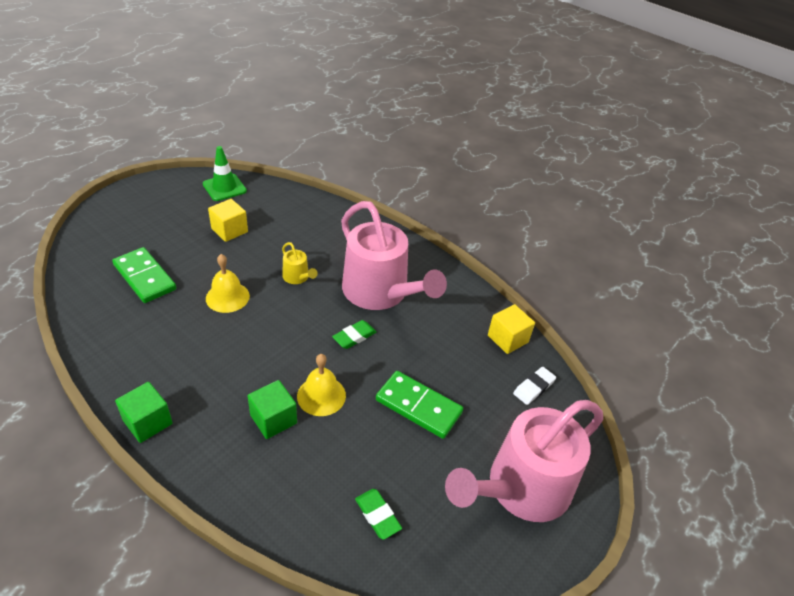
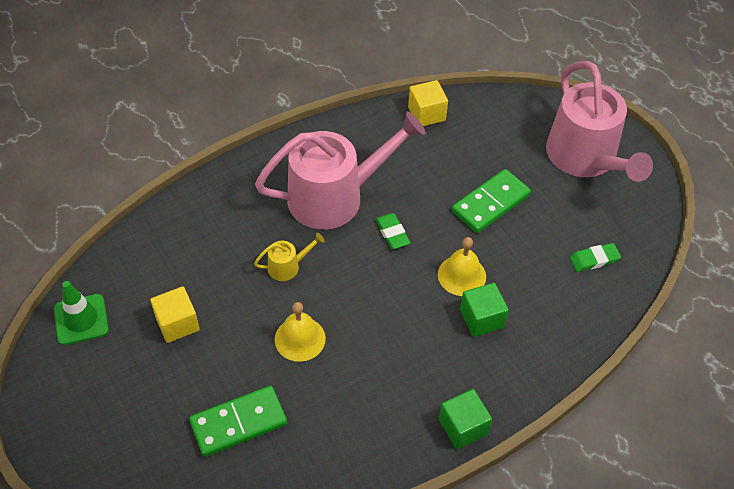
camera: 70 degrees left, 10 degrees up
(534, 387) = (488, 115): white eraser -> none

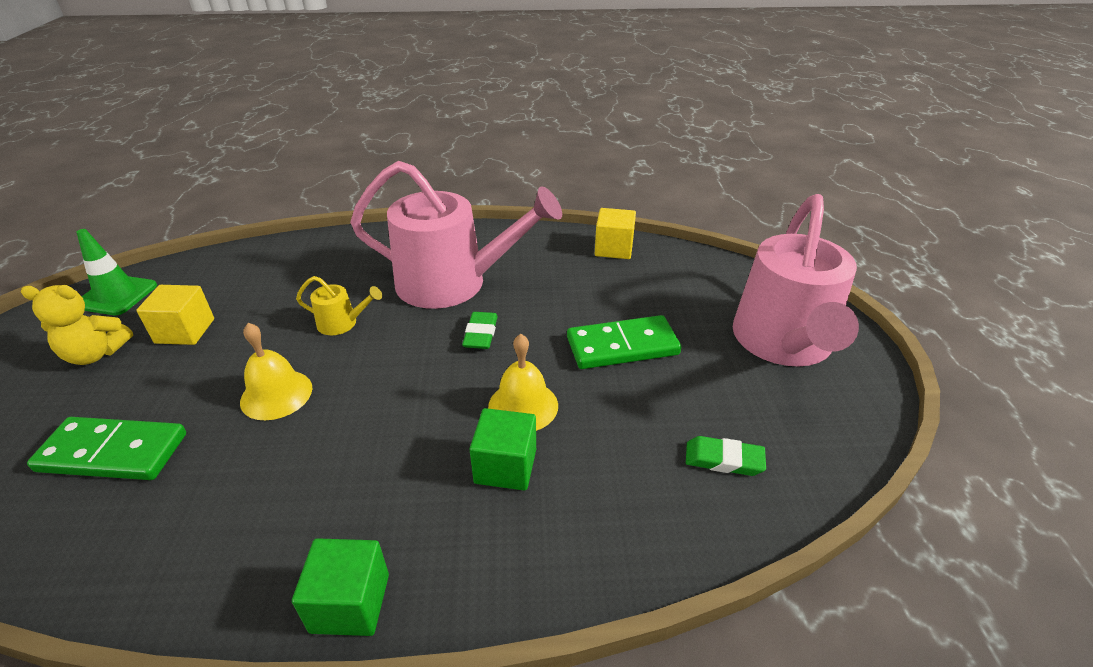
camera: 30 degrees right, 15 degrees down
(133, 370) = (96, 354): none -> yellow teddy bear

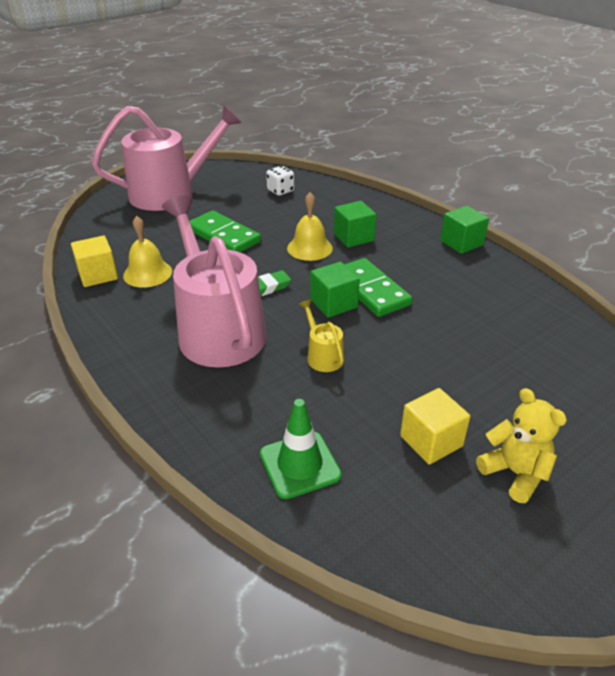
camera: 125 degrees left, 0 degrees up
(113, 452) = (531, 370): green domino -> green domino (370, 290)
(117, 295) = (464, 554): green traffic cone -> green traffic cone (300, 465)
(276, 394) = (413, 337): yellow bell -> yellow bell (147, 273)
(397, 368) = (333, 303): none -> green cube
(724, 460) = (280, 191): green eraser -> white dice

